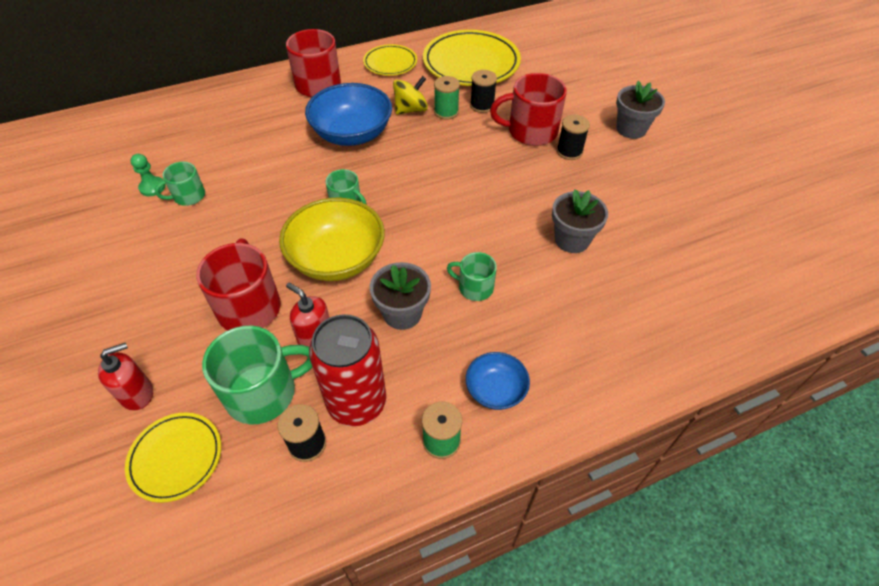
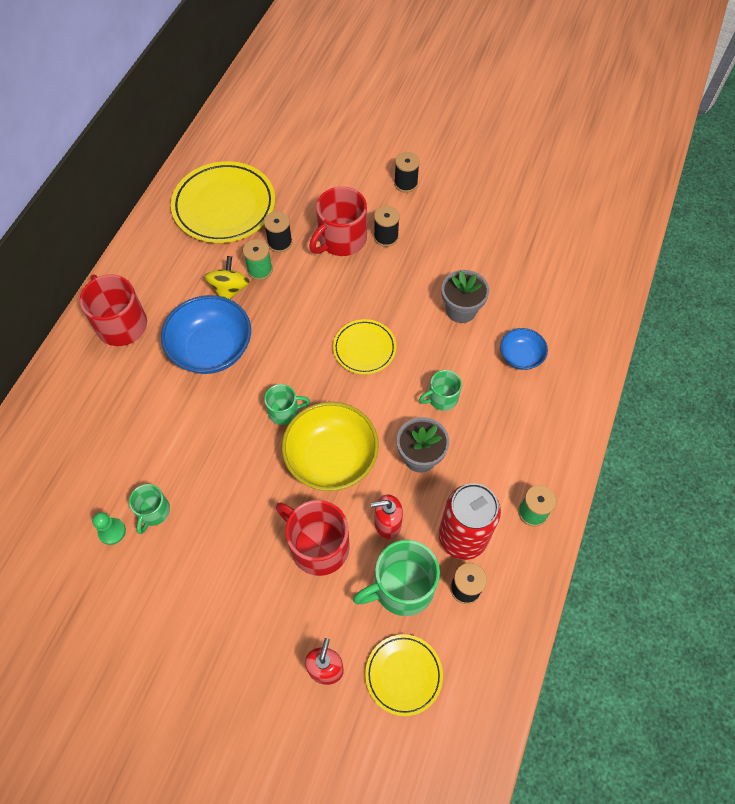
camera: 45 degrees left, 10 degrees up
(263, 392) = (402, 587): green mug -> green mug turned 135 degrees counterclockwise
(390, 63) = (157, 256): yellow plate -> yellow plate (364, 349)
(495, 390) = (527, 454): blue bowl -> blue bowl (520, 356)
(631, 129) = (406, 183): grey flower pot -> black spool

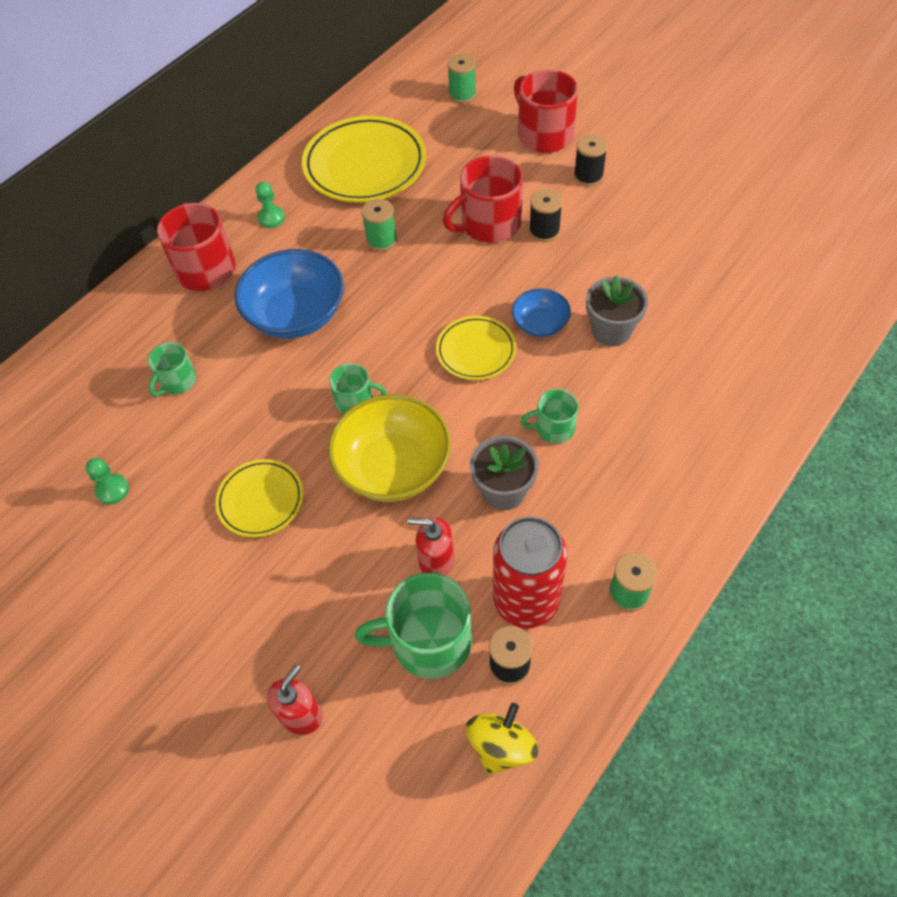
camera: 20 degrees right, 5 degrees down
(153, 512) = (166, 479): green mug -> green mug (177, 381)
(161, 268) = (271, 218): none -> green pawn
(230, 289) = (340, 254): yellow spinning top -> yellow spinning top (501, 746)
(280, 243) = (415, 215): black spool -> none
(284, 129) = (462, 95): none -> green spool
(318, 545) = (342, 565): red mug -> red mug (544, 134)
(403, 675) = (395, 750): yellow plate -> yellow plate (261, 500)
(520, 356) = (671, 400): blue bowl -> blue bowl (540, 324)

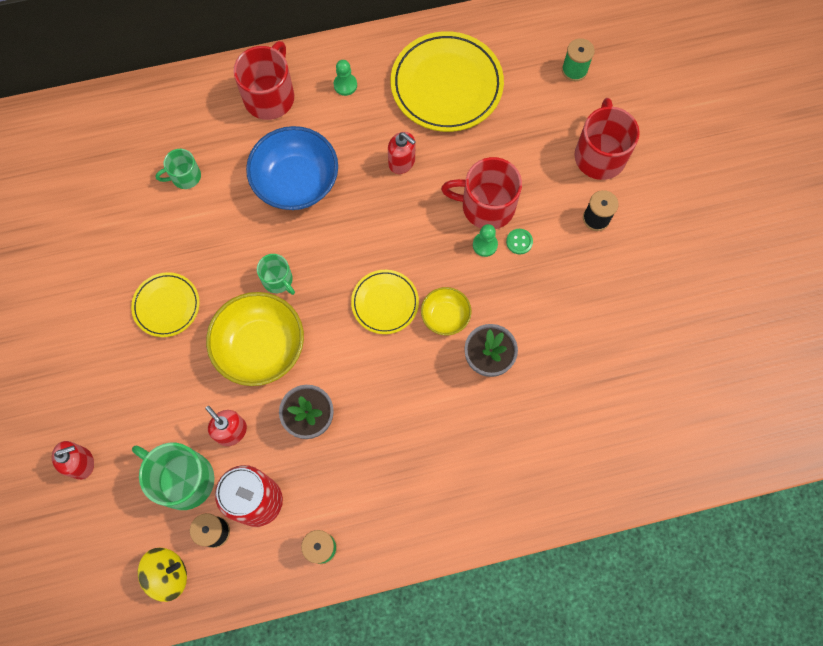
camera: 35 degrees right, 15 degrees up
(112, 490) = (91, 228): green pawn -> green pawn (485, 245)
(381, 240) = (402, 162): green spool -> red soap dispenser
(540, 324) = (445, 316): blue bowl -> yellow bowl
(544, 231) = (519, 242): black spool -> green button
(553, 428) = (381, 401): green mug -> none

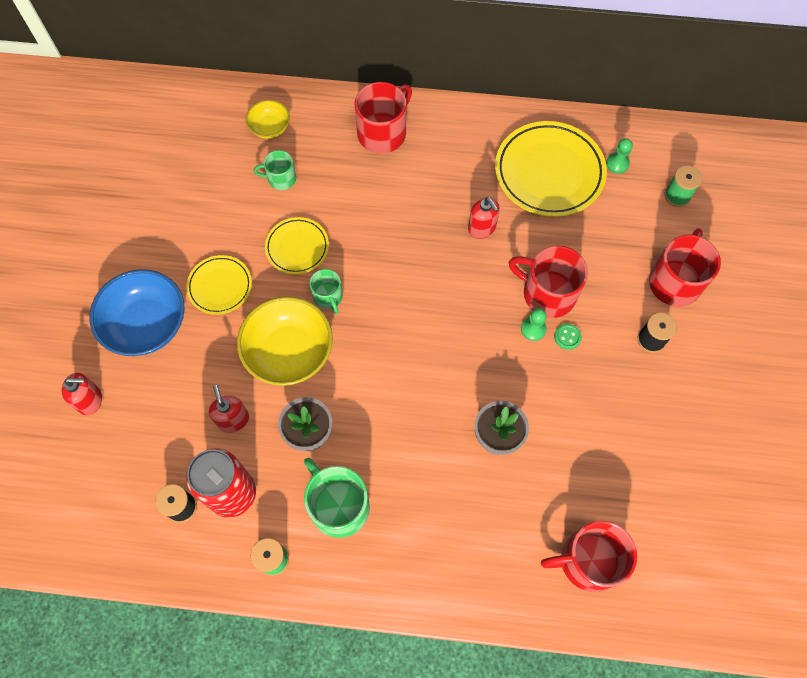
camera: 20 degrees right, 5 degrees down
(168, 574) = (124, 531): yellow spinning top -> none
(183, 479) = (173, 447): green mug -> green mug (338, 505)
(296, 181) = (378, 214): blue bowl -> blue bowl (147, 324)
(345, 85) = (455, 143): green pawn -> green pawn (617, 164)
(385, 303) = (418, 351): yellow plate -> yellow plate (297, 247)
(445, 316) = (471, 382): yellow bowl -> yellow bowl (270, 128)
(607, 443) = (587, 561): none -> red mug

